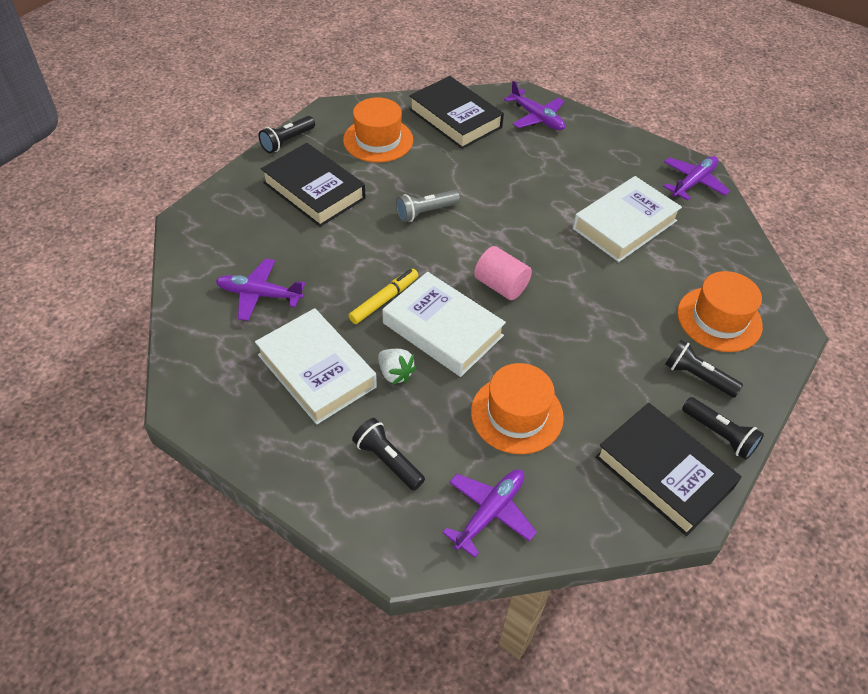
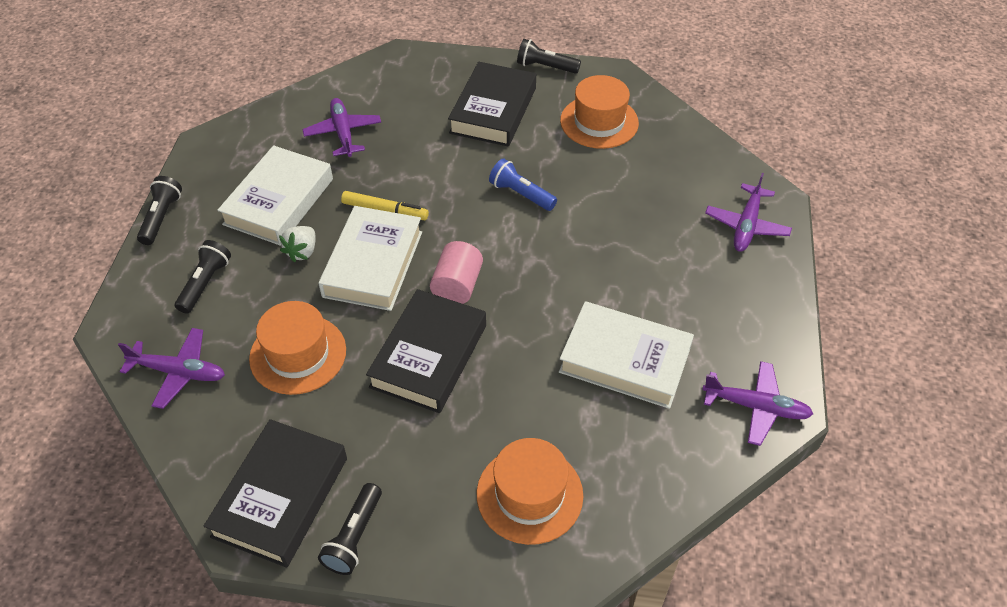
camera: 65 degrees right, 0 degrees up
(425, 212) = (521, 194): grey flashlight -> blue flashlight
(455, 118) = (683, 162): black book -> black book (428, 356)
(697, 377) = (427, 494): black flashlight -> black flashlight (161, 217)

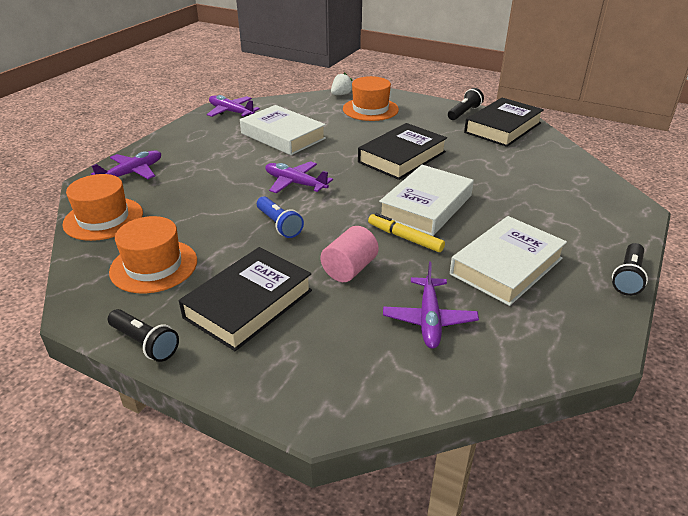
camera: 160 degrees left, 15 degrees down
(178, 372) = (576, 179): purple plane -> purple plane (295, 183)
(205, 283) = (568, 221): black flashlight -> none
(298, 354) = (491, 172): orange hat -> orange hat (103, 218)
(302, 252) = (485, 224): white strawberry -> white strawberry (341, 94)
(457, 286) = (366, 183): pink cylinder -> pink cylinder (349, 269)

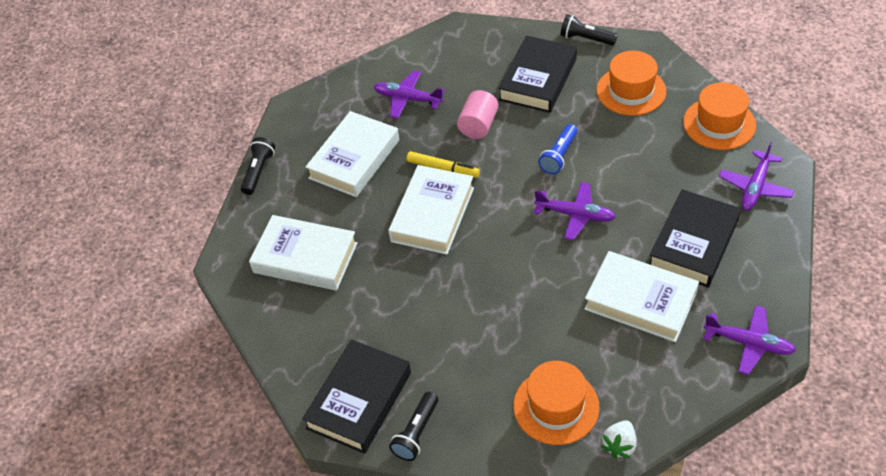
camera: 170 degrees right, 15 degrees up
(279, 225) = (559, 156): blue flashlight -> blue flashlight turned 105 degrees counterclockwise
(402, 157) = (477, 293): black book -> black book (693, 243)
(429, 319) = (408, 99): purple plane -> purple plane turned 60 degrees counterclockwise
(554, 199) = (305, 257): none -> white book

